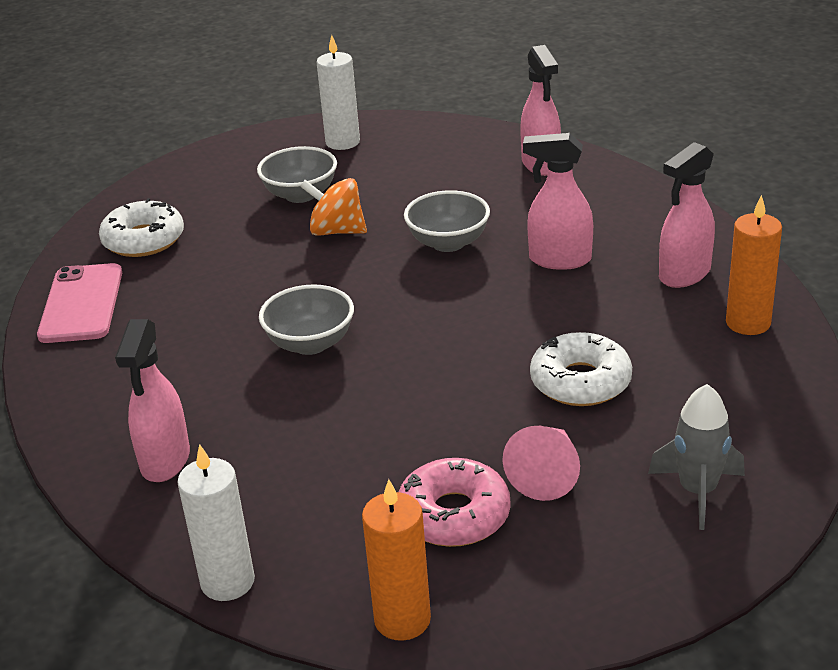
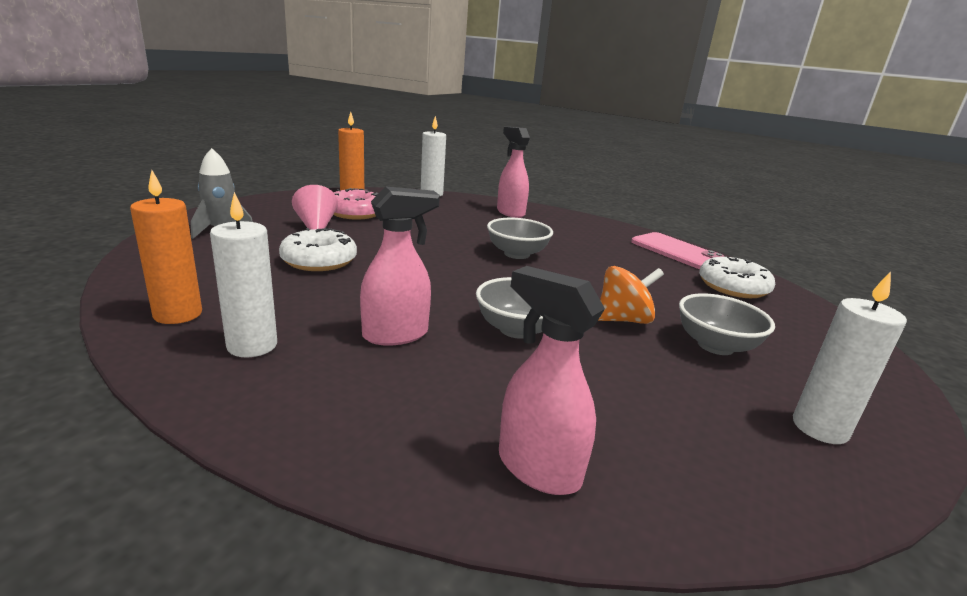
camera: 140 degrees right, 10 degrees down
(684, 274) = (252, 345): pink spray bottle -> white candle

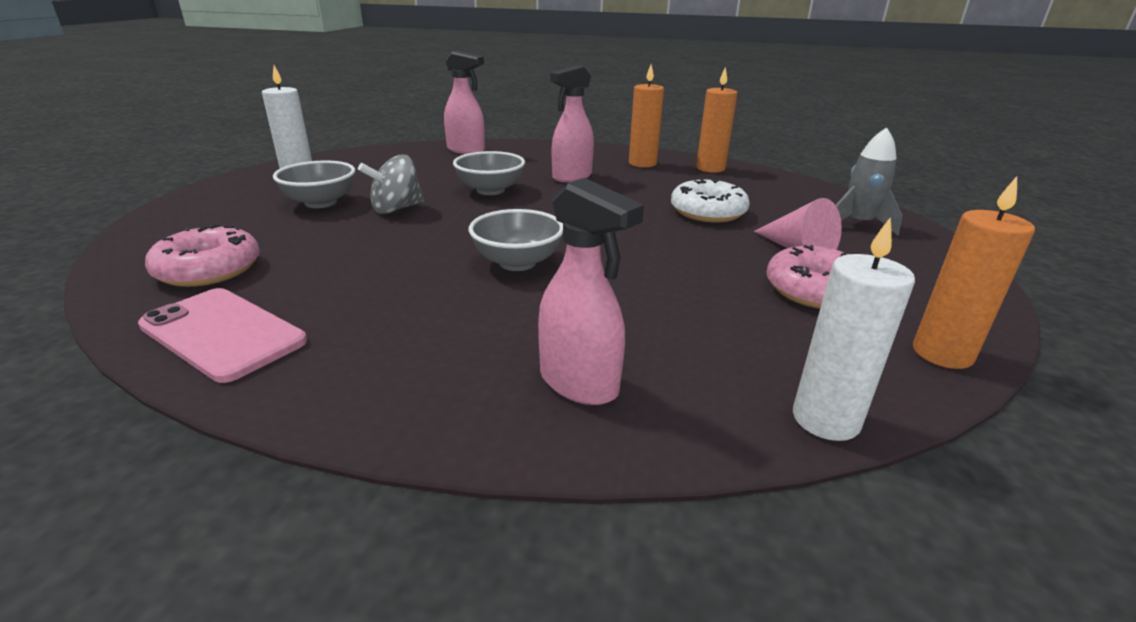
camera: 165 degrees right, 5 degrees up
(252, 345) = (642, 163): white candle -> orange candle
(623, 320) = (396, 209): orange spinning top -> grey spinning top
(733, 287) = (209, 269): white donut -> pink donut

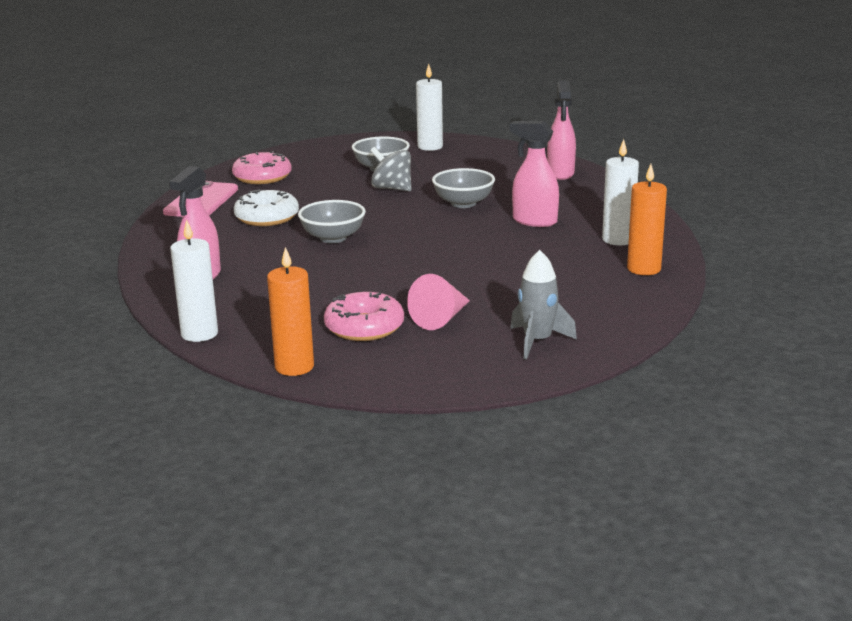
camera: 70 degrees right, 5 degrees down
(642, 163) = (618, 240): orange candle -> white candle
(707, 212) = (500, 280): white donut -> white donut (267, 217)

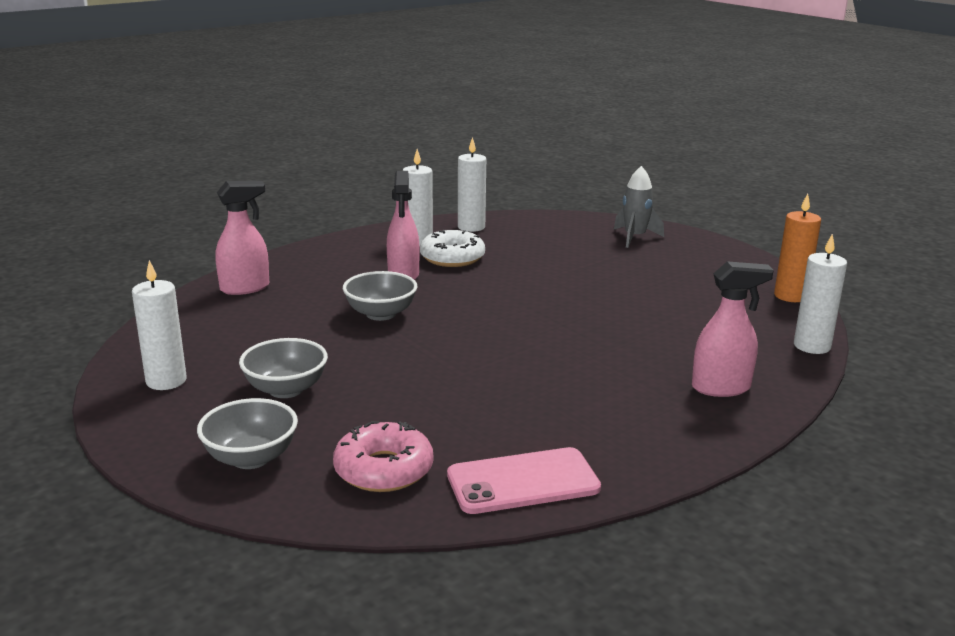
camera: 120 degrees left, 0 degrees up
(267, 217) = (530, 409): white donut -> white donut (452, 258)
(333, 238) = (545, 352): grey bowl -> grey bowl (251, 458)
(364, 327) = (699, 290): pink donut -> none
(392, 188) = (362, 362): grey spinning top -> none
(441, 318) = (645, 269): pink cone -> none
(644, 269) = (471, 227): orange candle -> white candle

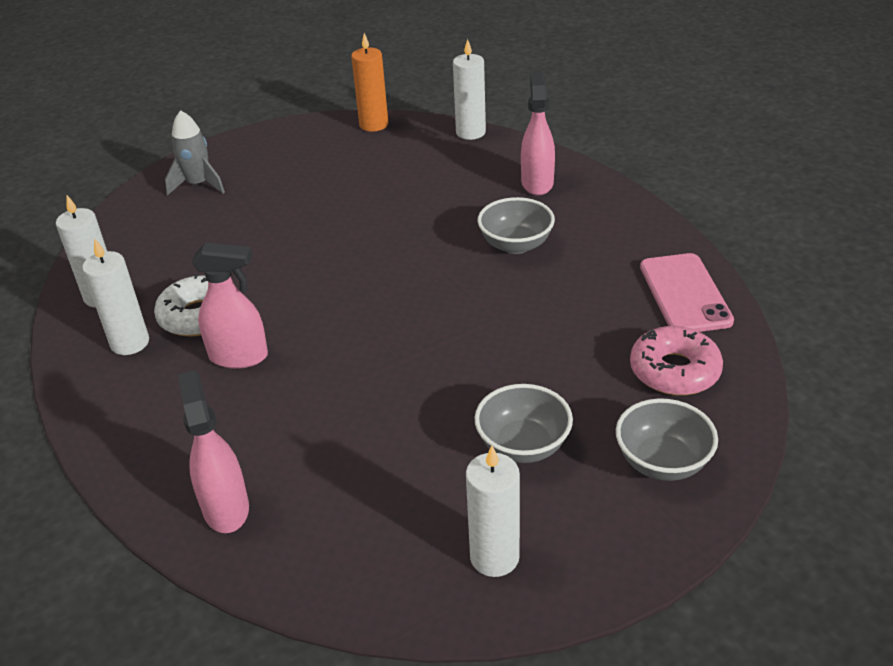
camera: 80 degrees left, 15 degrees up
(381, 314) = (346, 375): grey bowl -> grey bowl (516, 245)

